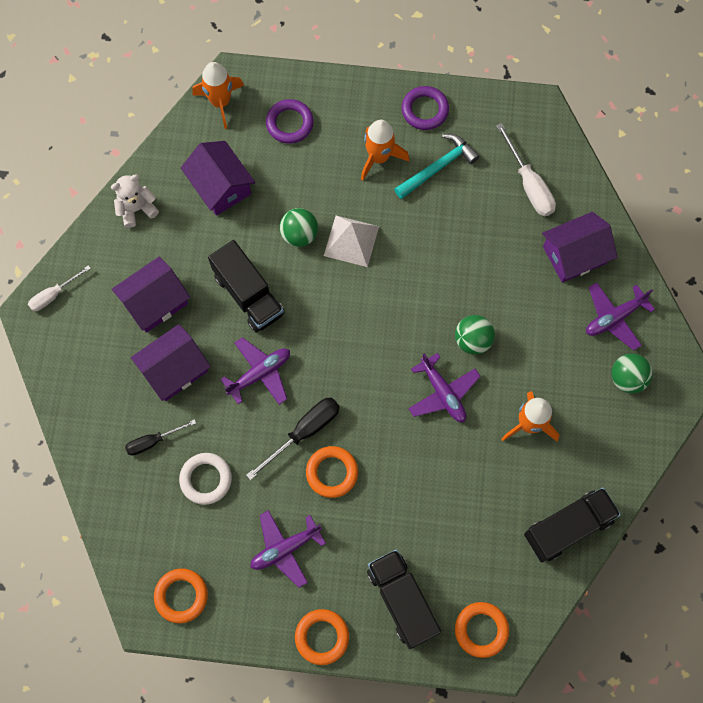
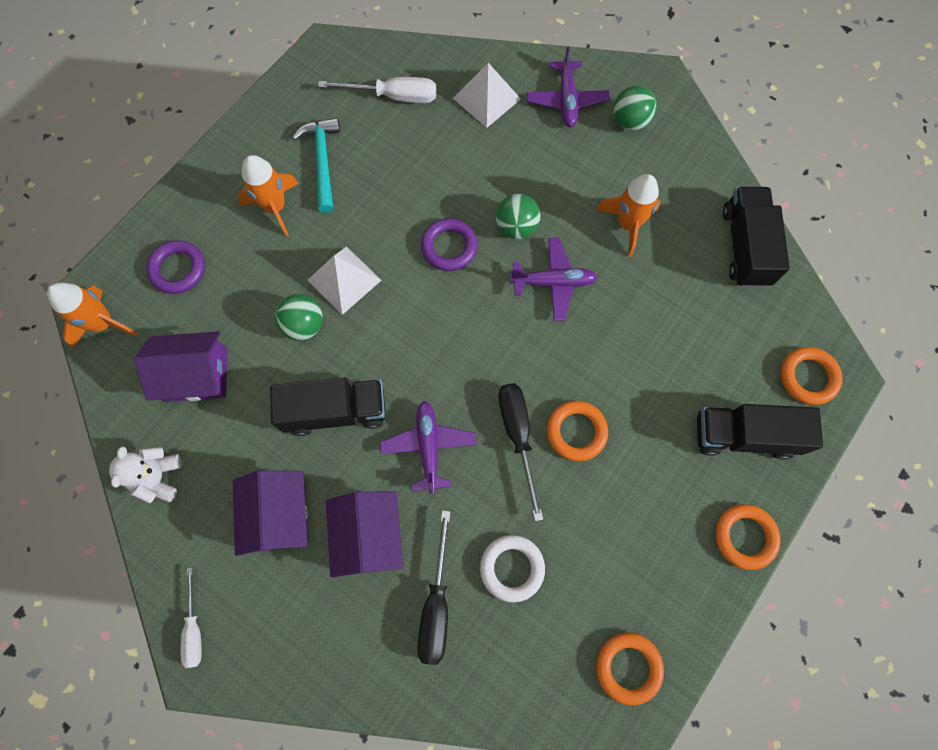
camera: 60 degrees left, 0 degrees up
(153, 441) = (436, 604): black screwdriver -> black screwdriver, size x1.56
(285, 549) = (632, 523): purple plane -> none
(425, 110) = (256, 141): purple ring -> purple ring (449, 247)
(574, 255) = (487, 98): purple house -> white pyramid

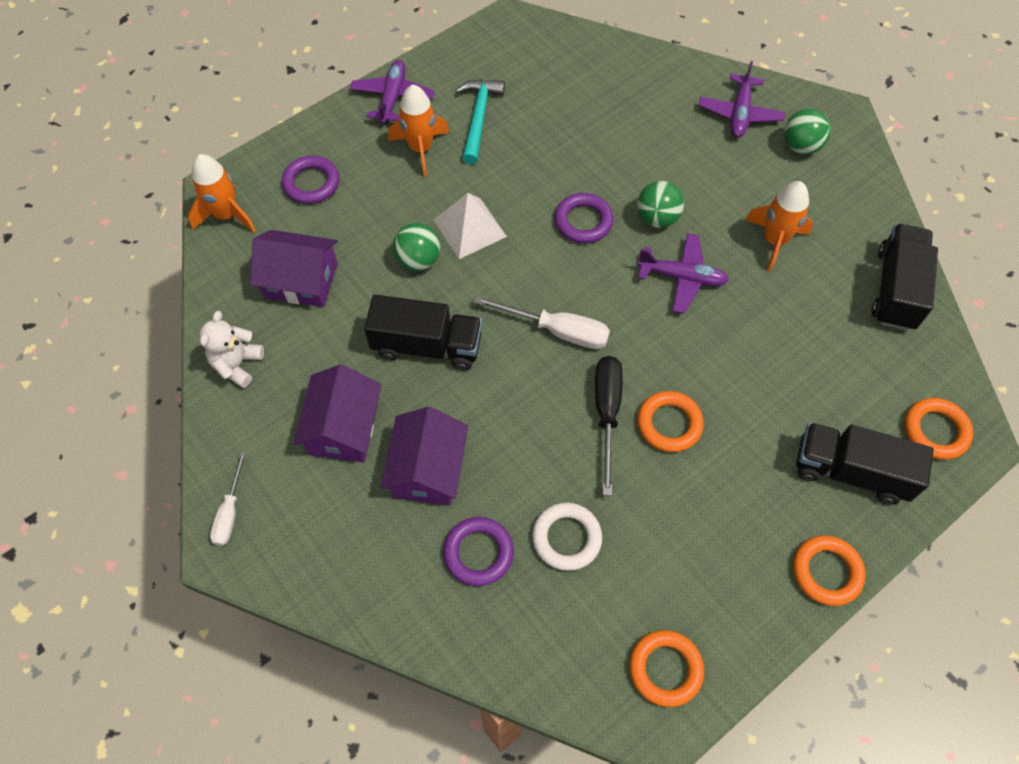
camera: 15 degrees right, 10 degrees down
(393, 96) = (564, 75): white screwdriver -> white screwdriver (557, 331)
(428, 447) = (512, 401): purple plane -> purple plane (393, 97)
(436, 604) = (478, 553): black screwdriver -> purple ring
(487, 98) = (658, 95): white pyramid -> none

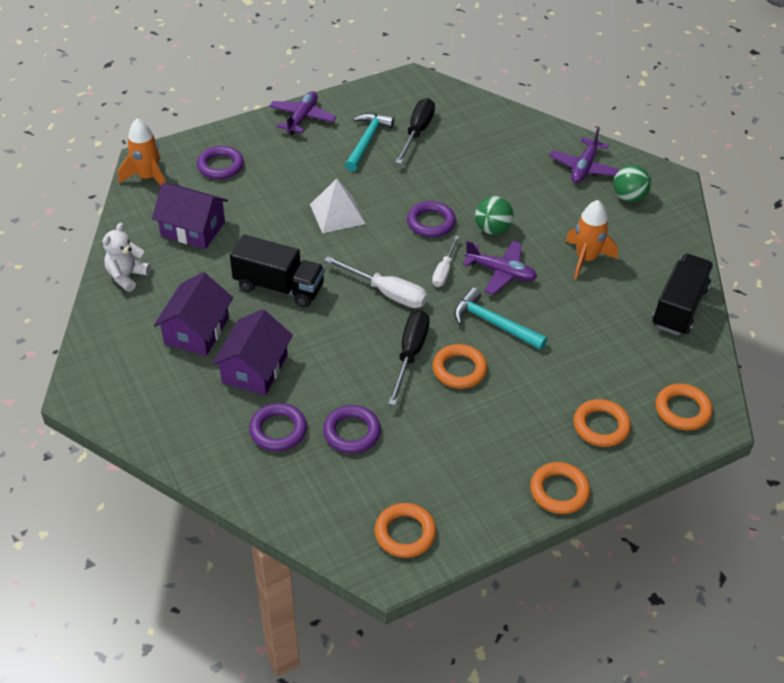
camera: 10 degrees right, 15 degrees down
(230, 512) = (92, 371): white screwdriver -> white screwdriver (444, 271)
(418, 260) = (289, 229): green ball -> none
(420, 149) = (314, 155): orange rocket -> none
(534, 95) = (417, 132): none -> black screwdriver
(566, 538) = (352, 432): white ring -> purple ring
(692, 351) = (493, 323): none -> turquoise hammer
(850, 471) = (601, 426): black truck -> orange ring

